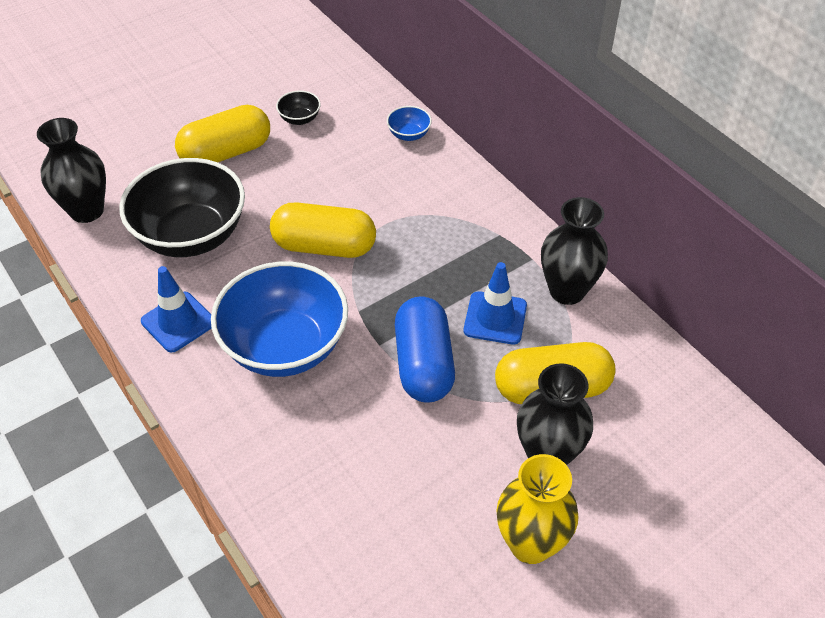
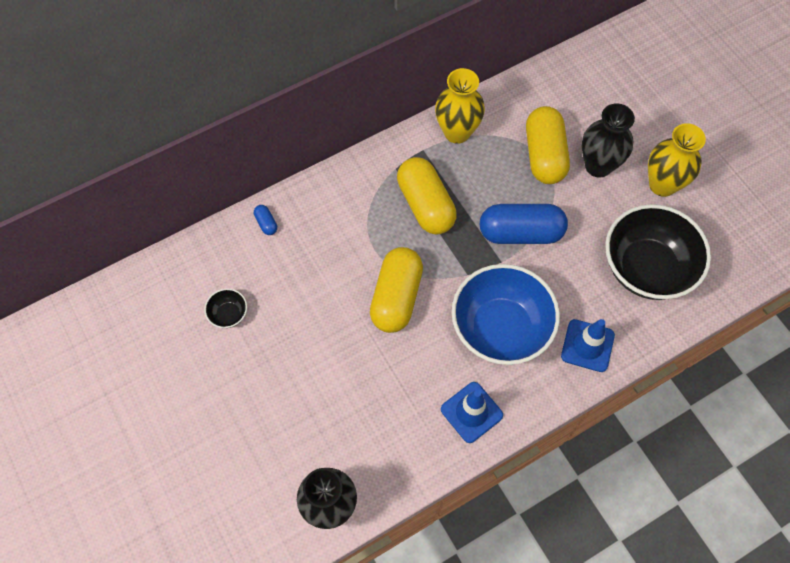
camera: 85 degrees left, 15 degrees up
(191, 235) = (373, 407): black bowl -> black bowl (646, 268)
(226, 153) = (267, 380): yellow capsule -> yellow capsule (425, 205)
(409, 134) = (266, 223): blue bowl -> blue capsule
(495, 318) = (480, 182): blue traffic cone -> blue traffic cone (587, 345)
(567, 291) = (457, 132): black vase -> yellow vase

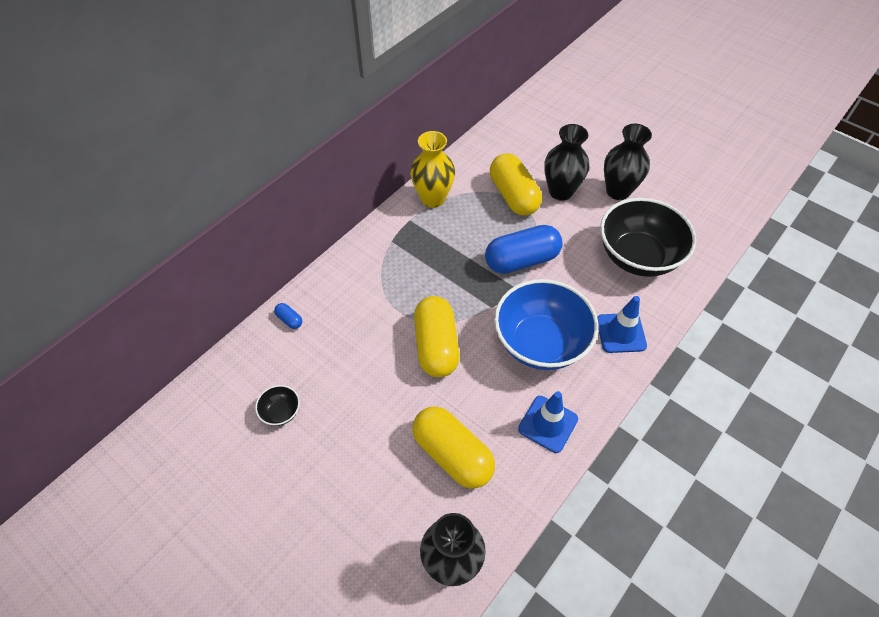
camera: 20 degrees left, 10 degrees down
(425, 205) = (430, 262): yellow capsule -> yellow capsule (452, 454)
(662, 184) = (618, 191): yellow vase -> black vase

